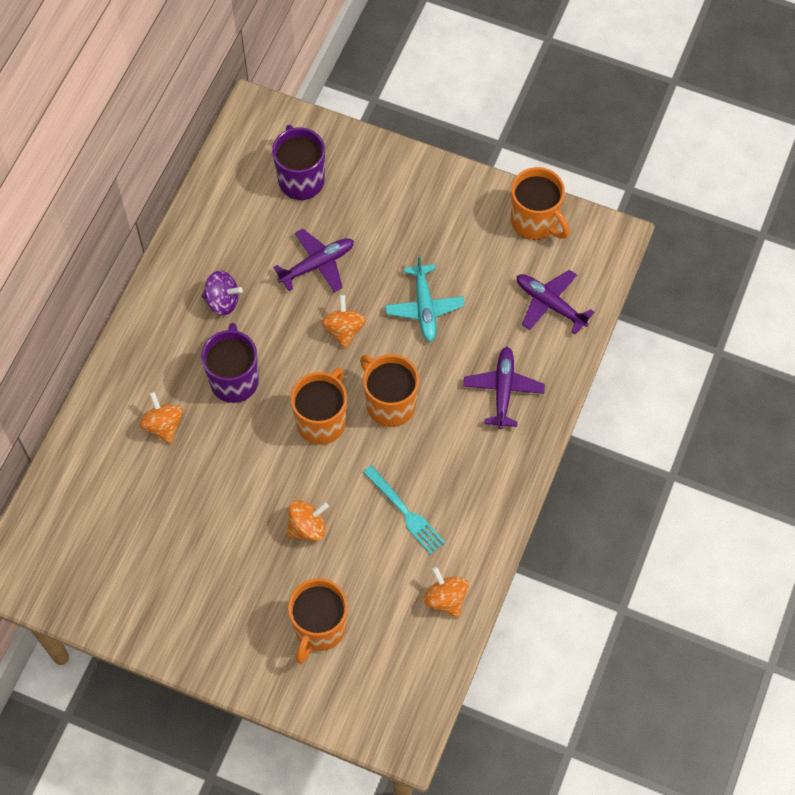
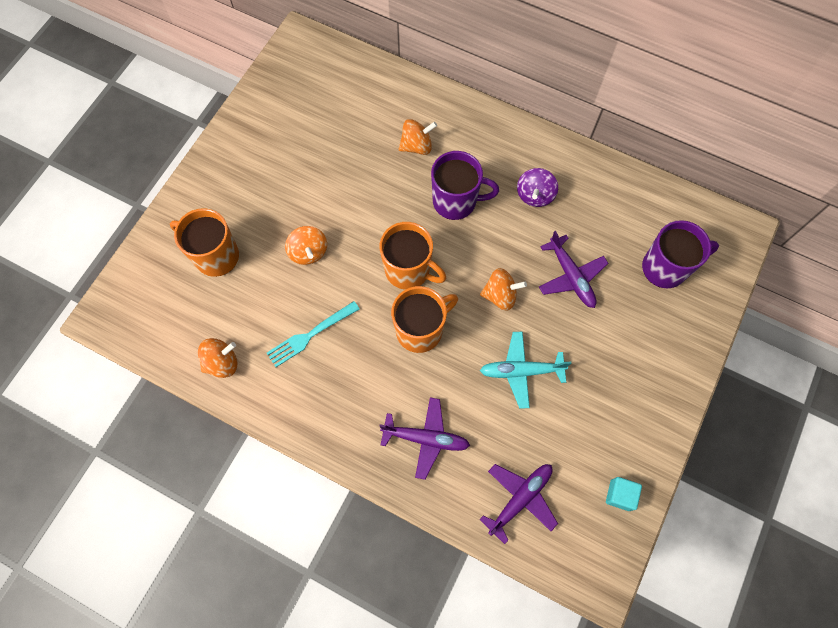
camera: 95 degrees right, 5 degrees up
(535, 222) = (620, 495): orange mug -> turquoise cube

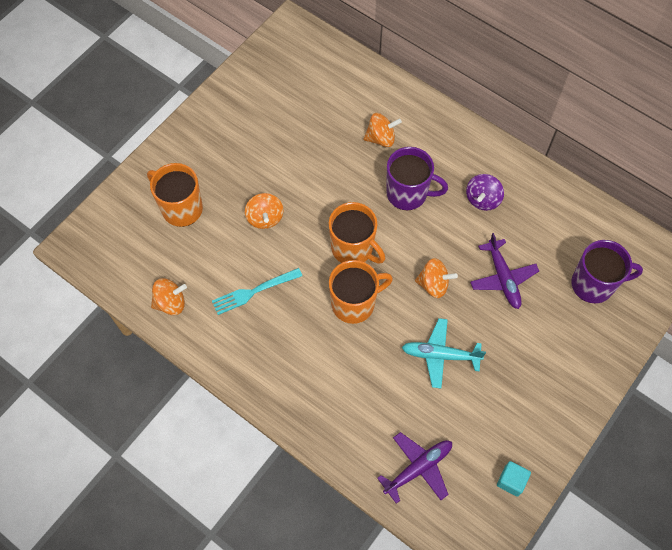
camera: 10 degrees right, 5 degrees down
(425, 438) = (341, 400): purple plane -> none

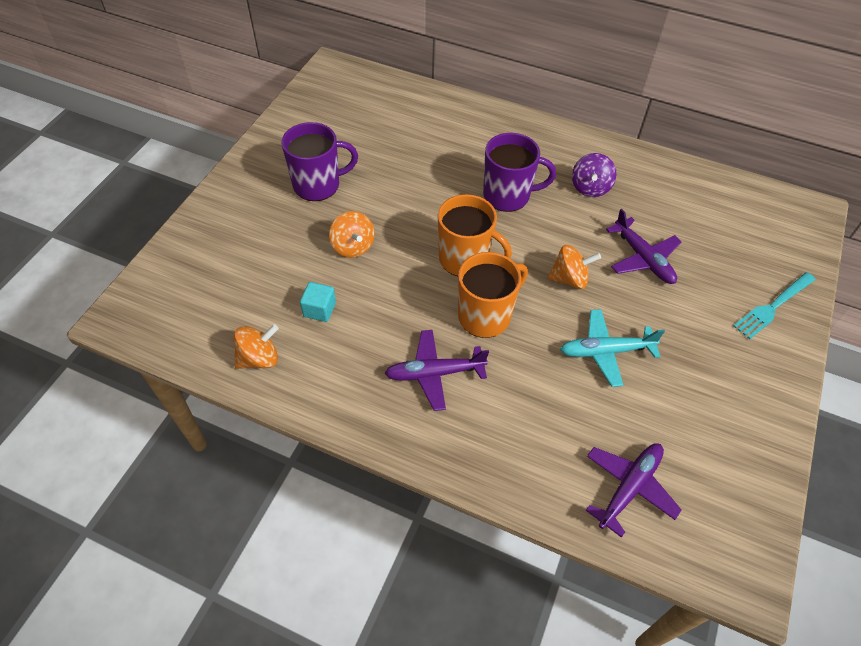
camera: 15 degrees left, 10 degrees down
(181, 208) = (249, 254): orange mug -> none
(254, 291) = (361, 326): turquoise fork -> turquoise fork (773, 306)
(300, 344) = (435, 373): none -> purple plane
(381, 138) = (460, 150): orange spinning top -> none
(511, 481) = (747, 477): turquoise cube -> turquoise cube (319, 309)
(594, 284) = (742, 246): purple mug -> purple mug (318, 185)

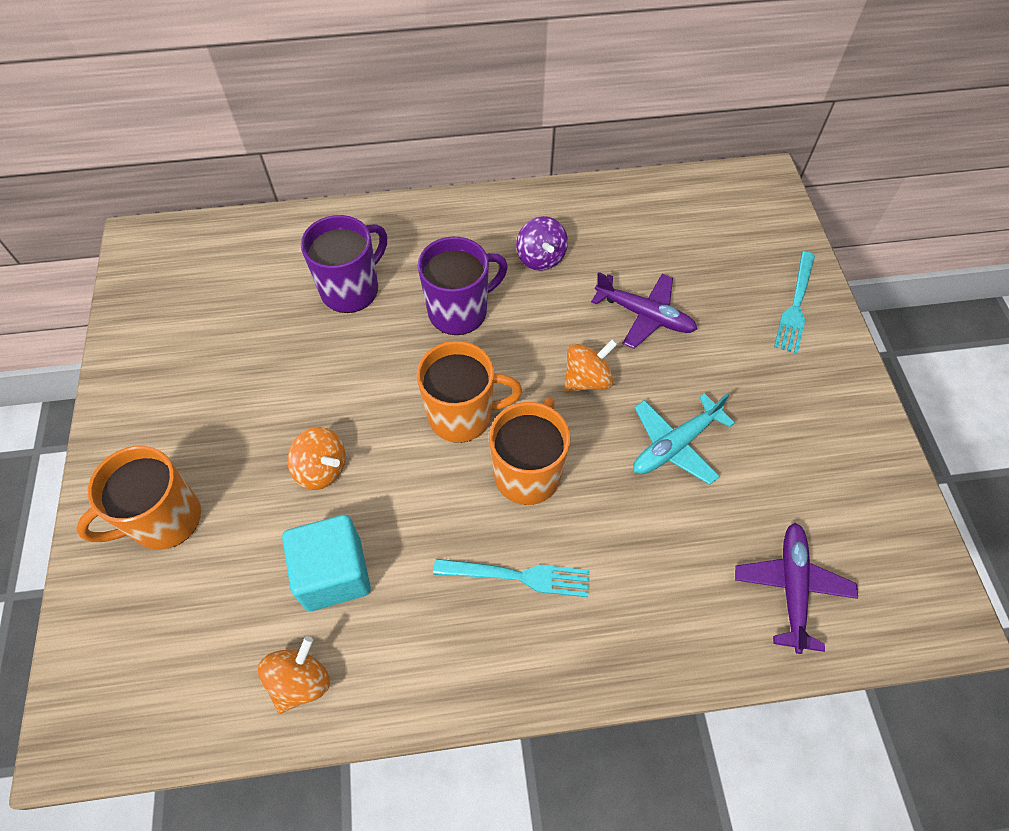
camera: 30 degrees left, 5 degrees up
(242, 229) = (164, 520): none -> orange mug
(318, 185) = (225, 409): purple mug -> purple mug (351, 289)
(319, 309) = (334, 574): turquoise cube -> turquoise cube, size x1.80
(435, 373) = (518, 576): purple plane -> turquoise fork

